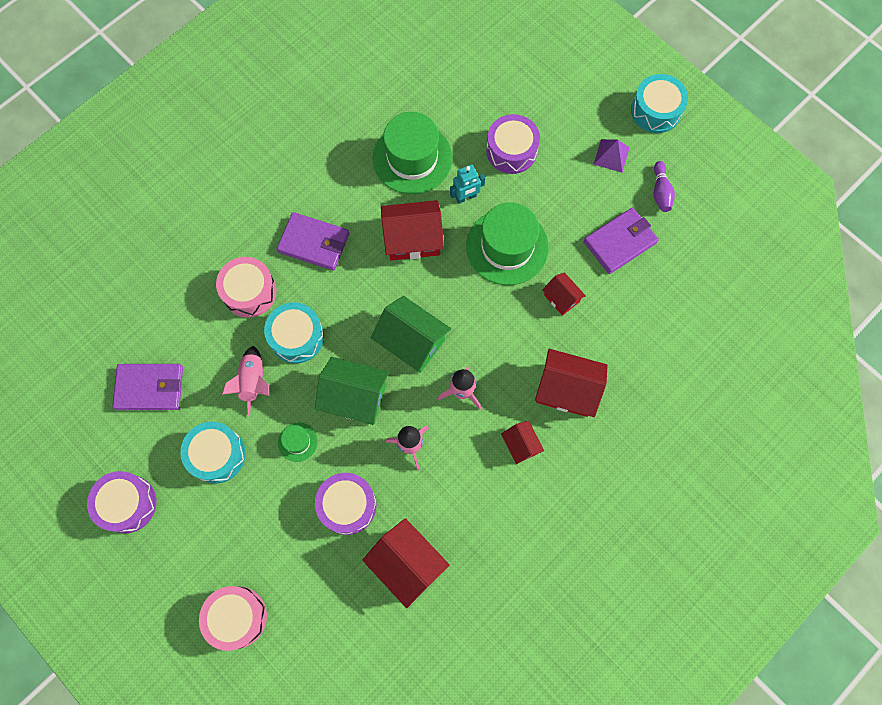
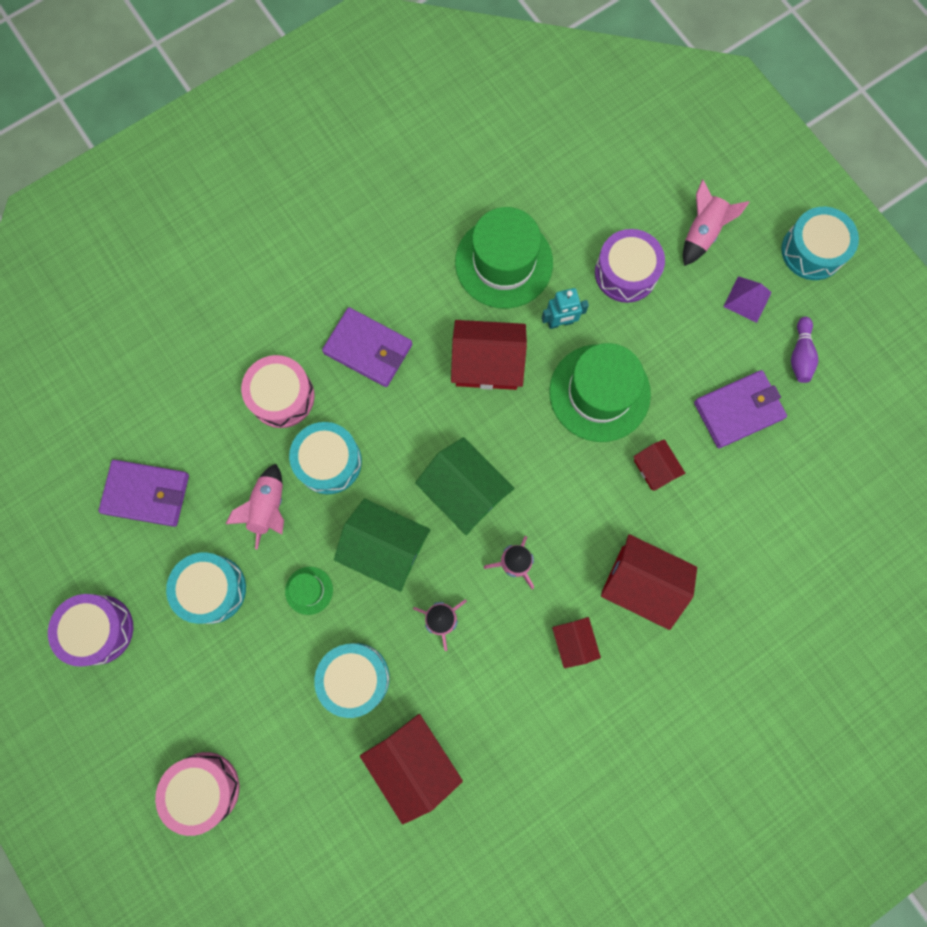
camera: 10 degrees right, 5 degrees up
(347, 505) = (355, 678): purple drum -> turquoise drum
(566, 111) = (702, 233): none -> pink rocket

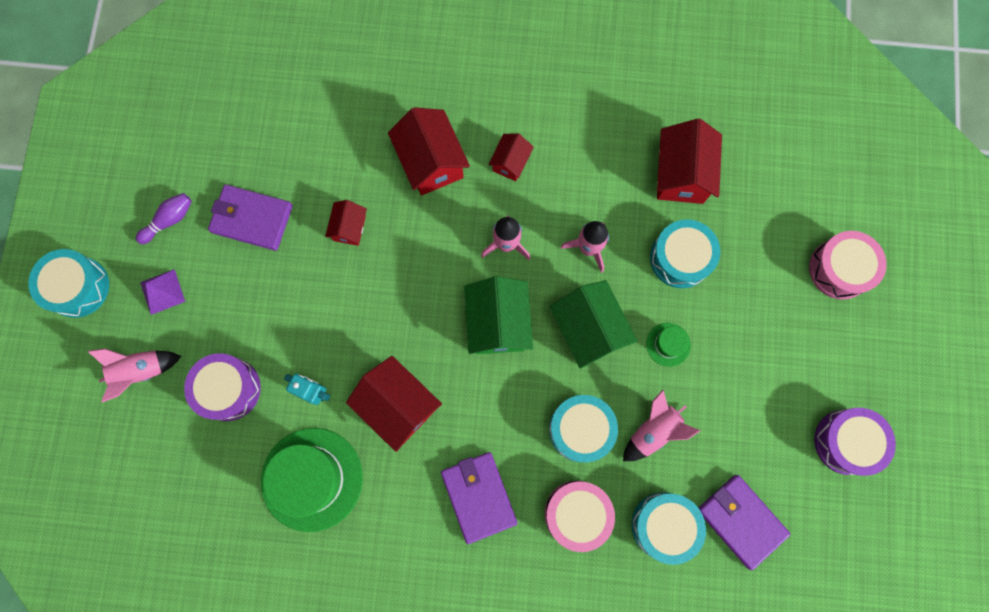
camera: 140 degrees left, 0 degrees up
(212, 589) = (740, 403): turquoise drum -> turquoise drum (664, 525)
(599, 393) = (336, 313): green hat -> none

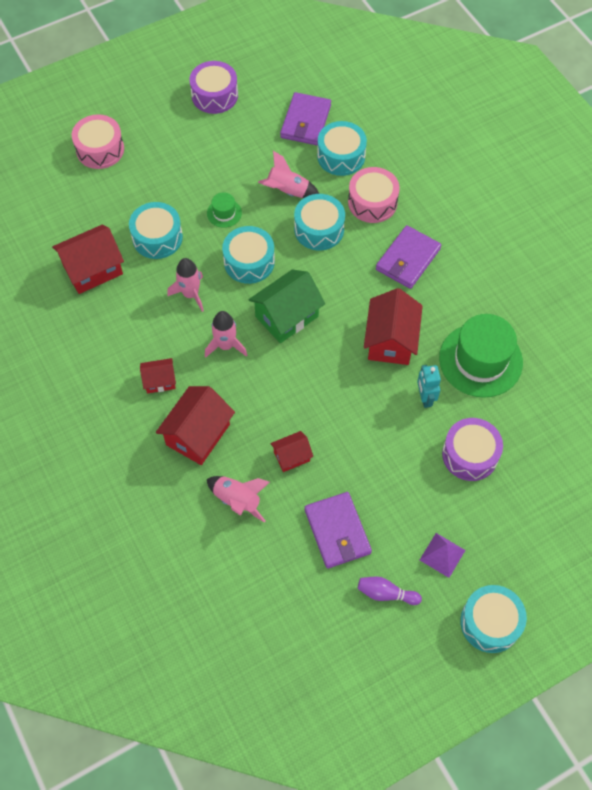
camera: 125 degrees left, 15 degrees down
(141, 371) = (508, 524): pink rocket -> pink rocket (237, 500)
(588, 329) = (249, 262): green house -> turquoise drum

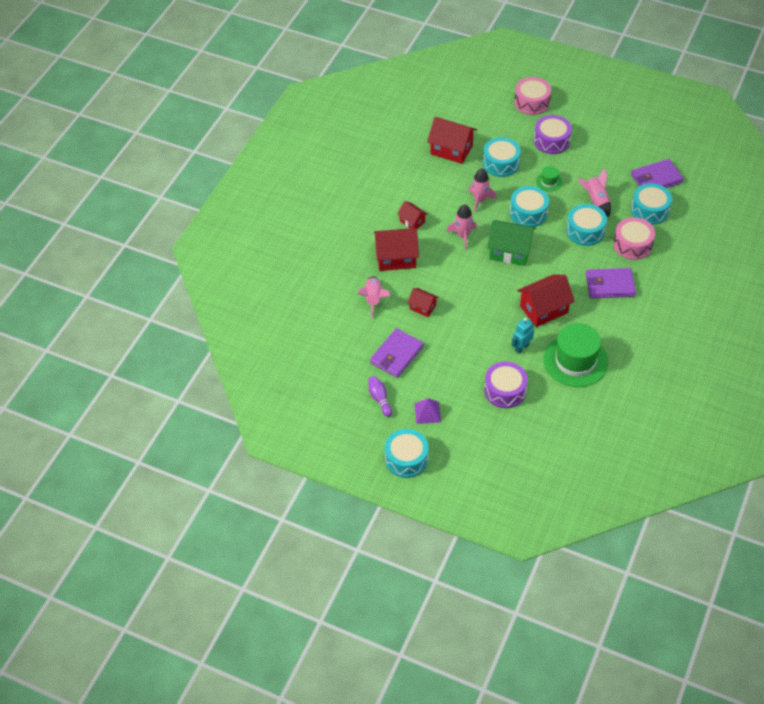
camera: 55 degrees right, 10 degrees down
(214, 95) = (627, 126): purple drum -> purple drum (551, 141)

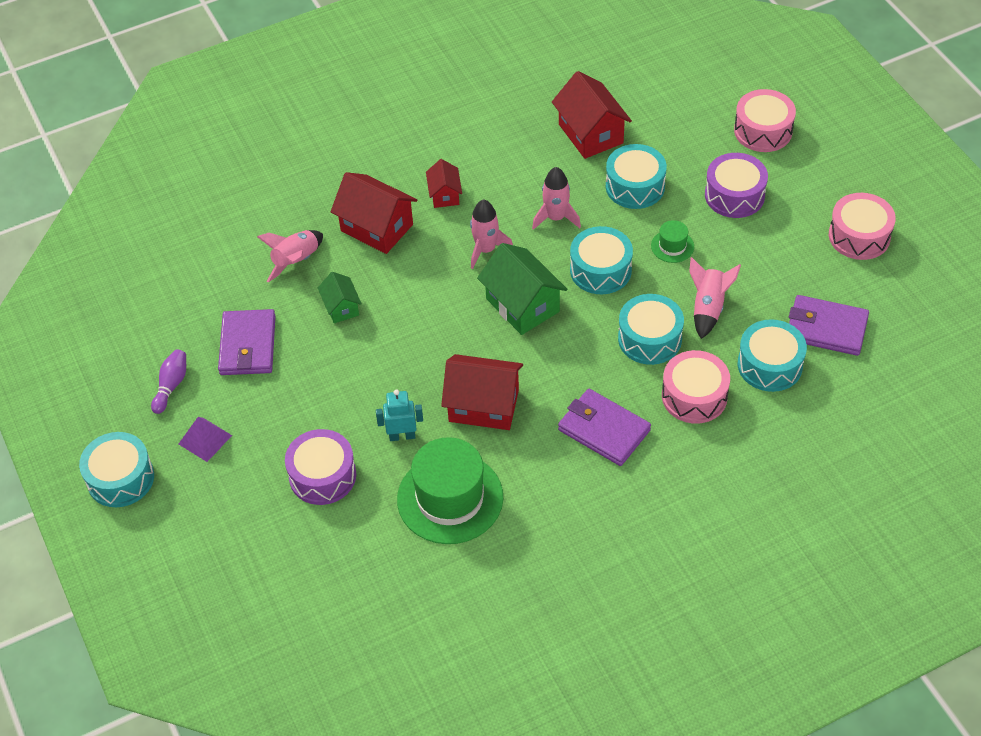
camera: 40 degrees right, 0 degrees up
(396, 355) = (248, 345): purple wallet -> purple wallet turned 75 degrees counterclockwise
(422, 307) = (341, 307): red house -> green house
(626, 128) = (859, 236): none -> pink drum

